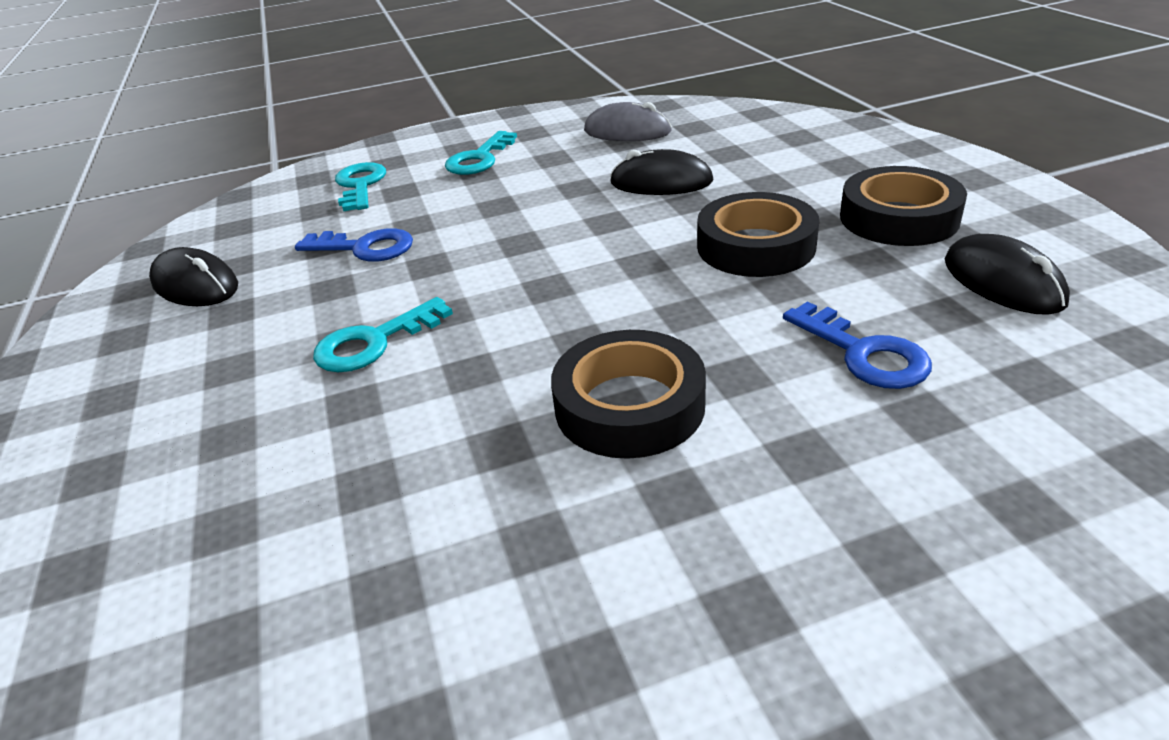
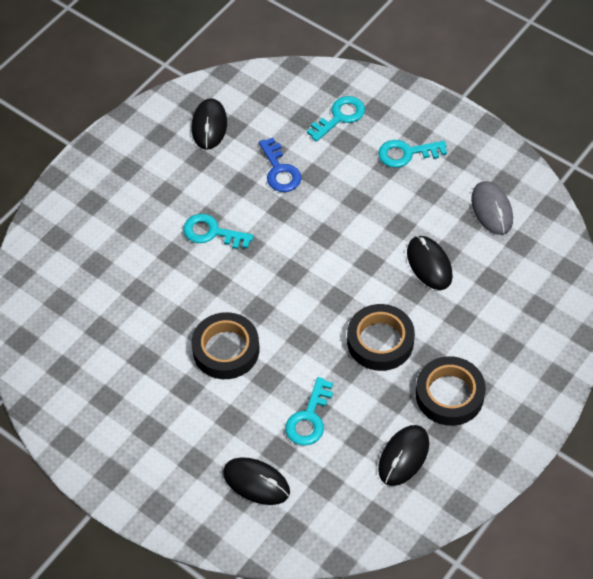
camera: 55 degrees right, 20 degrees up
(864, 353) = (309, 418): blue key -> turquoise key
(997, 471) = (256, 482): none -> black mouse

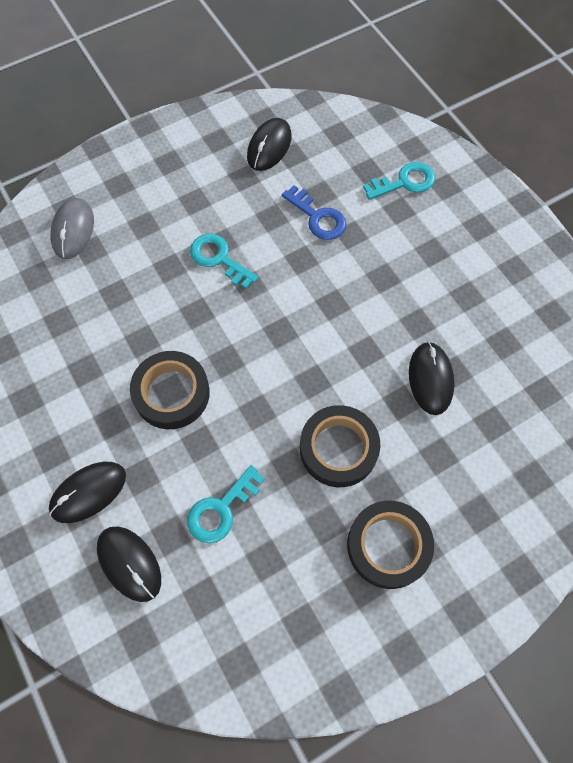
camera: 20 degrees right, 10 degrees up
(280, 170) = (318, 217): blue key -> blue key turned 45 degrees counterclockwise
(403, 456) = (304, 602): black mouse -> black mouse (88, 492)
(406, 153) = (458, 245): turquoise key -> none
(492, 209) = (526, 341): grey mouse -> grey mouse (73, 230)

